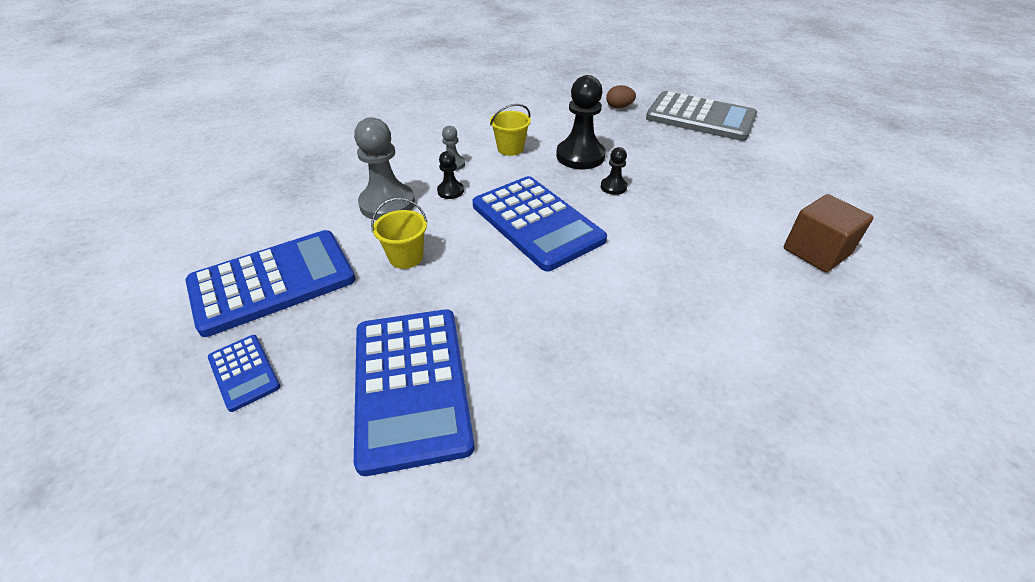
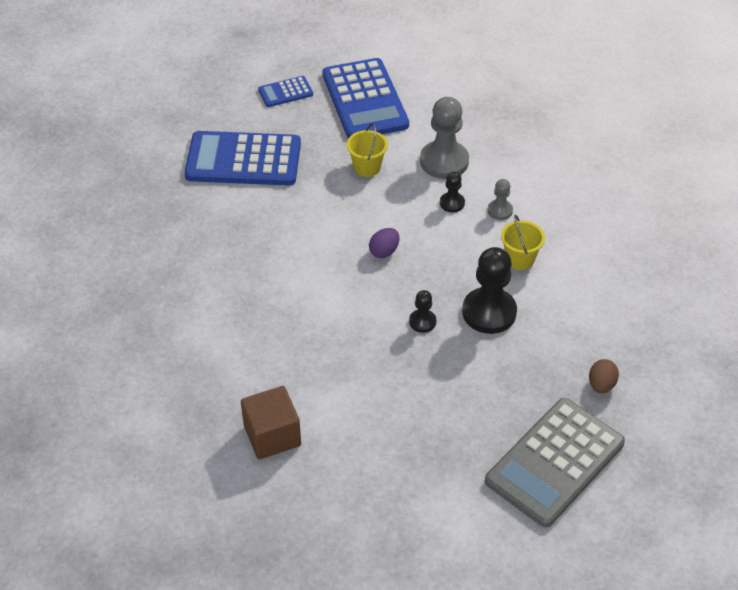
camera: 105 degrees right, 5 degrees up
(536, 223) = (384, 251): blue calculator -> purple egg

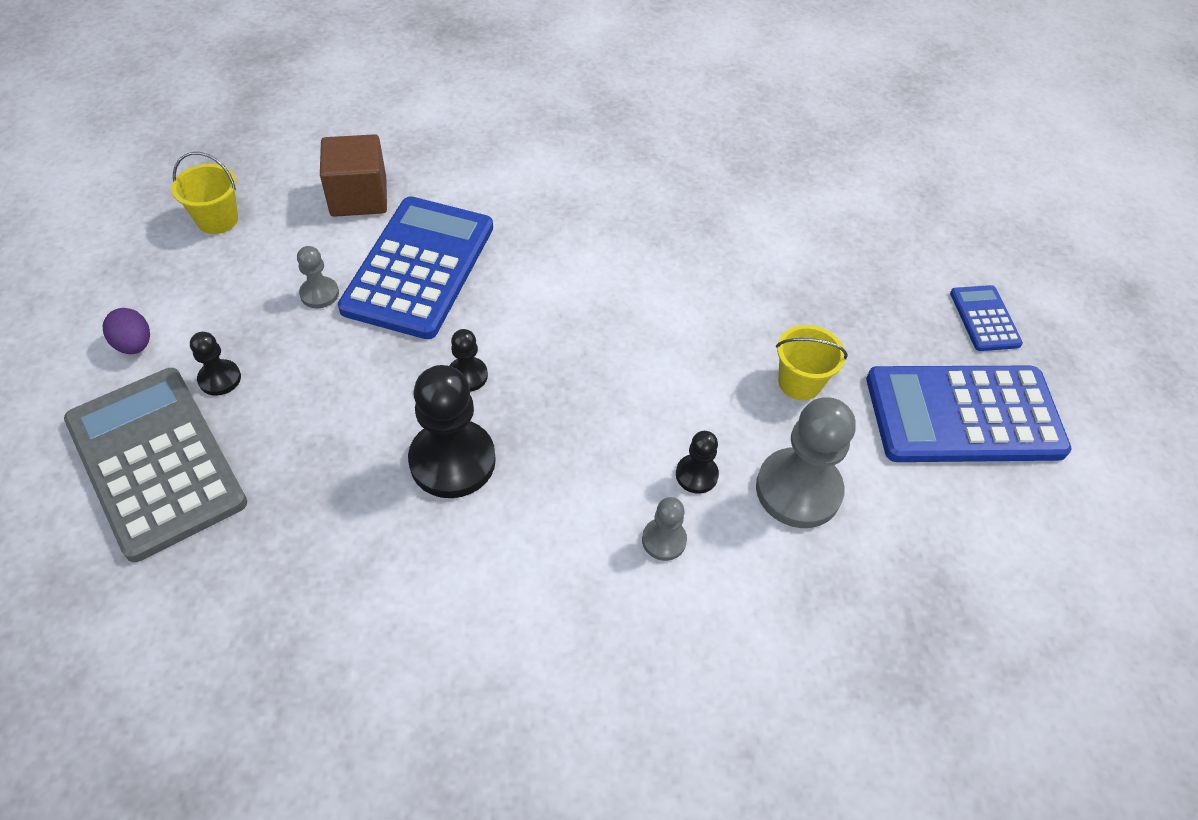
camera: 100 degrees right, 5 degrees up
(243, 160) = (835, 248): blue calculator -> blue calculator (419, 267)
(381, 425) = (319, 294): none -> grey pawn
(384, 251) = (615, 363): purple egg -> purple egg (134, 345)
(478, 455) = (219, 379): none -> black pawn
(519, 259) = (546, 536): yellow bucket -> yellow bucket (217, 220)
(601, 385) = (248, 569): brown egg -> none

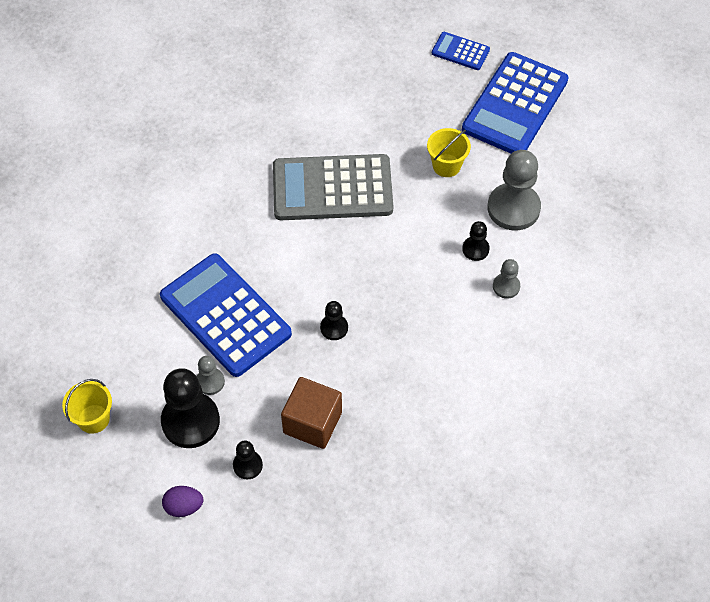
camera: 55 degrees left, 5 degrees up
(156, 462) = (293, 522): grey calculator -> grey calculator (332, 188)
(359, 197) = (132, 323): brown cube -> brown cube (312, 422)
(452, 461) = (392, 363): black pawn -> black pawn (190, 421)

